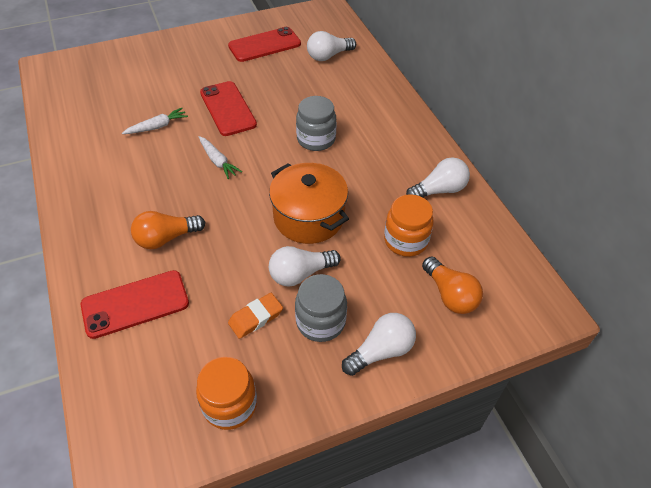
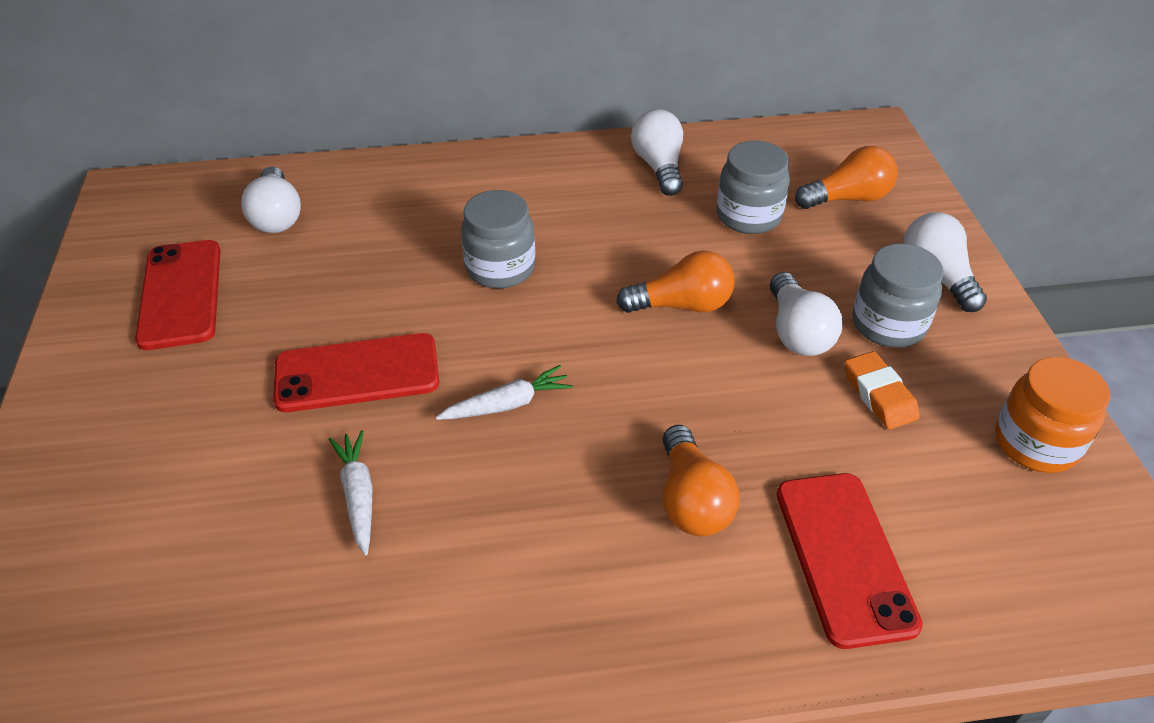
camera: 75 degrees left, 5 degrees down
(309, 217) = (681, 305): orange pot -> orange light bulb
(406, 240) = (748, 216): orange jar -> grey jar

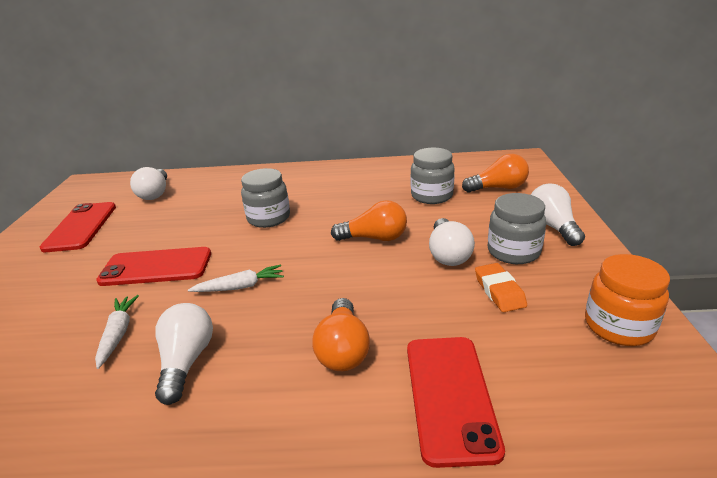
camera: 10 degrees right, 15 degrees down
(659, 167) = (383, 173): white light bulb -> white light bulb (186, 361)

